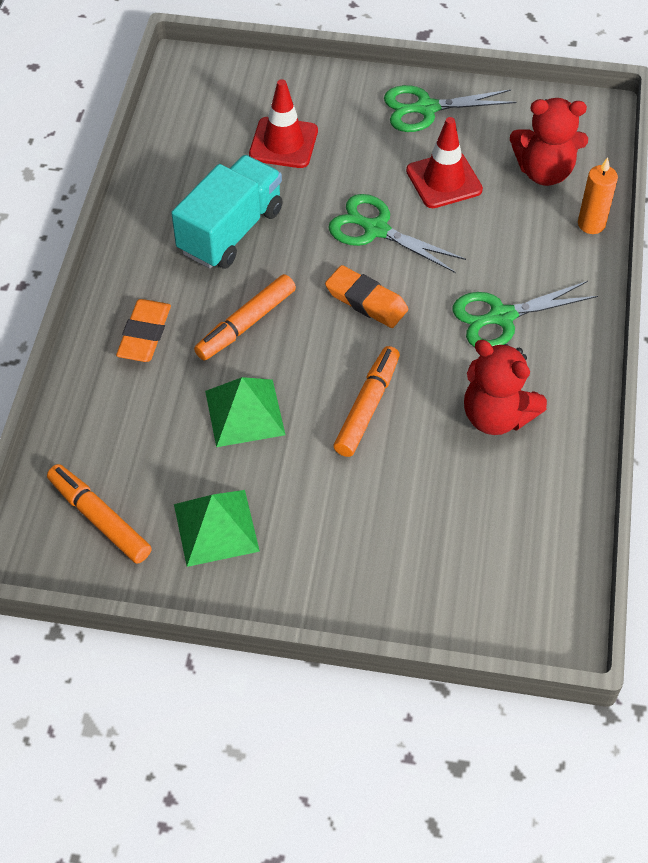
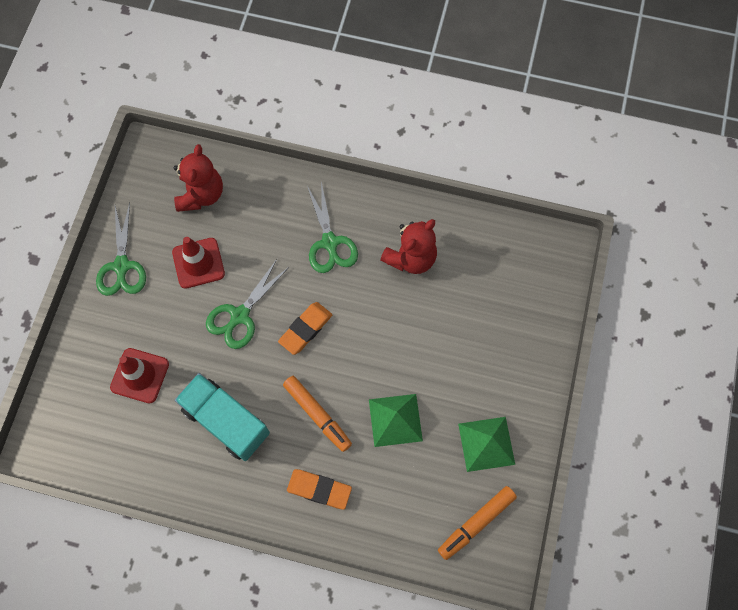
camera: 85 degrees left, 15 degrees up
(367, 407) = (397, 338): orange marker -> none
(591, 224) = (255, 173): orange candle -> none

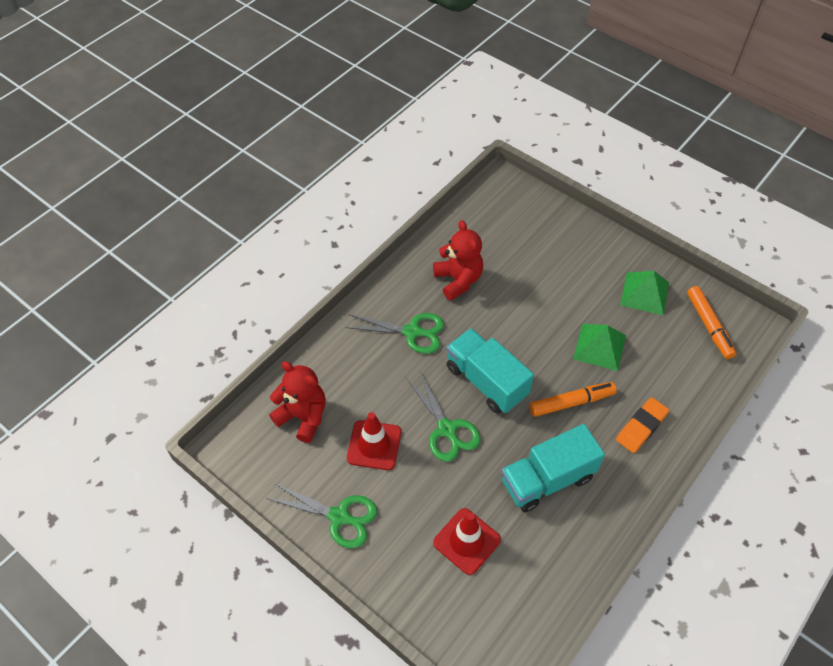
camera: 65 degrees left, 15 degrees down
(305, 329) = (486, 381): orange eraser -> turquoise truck

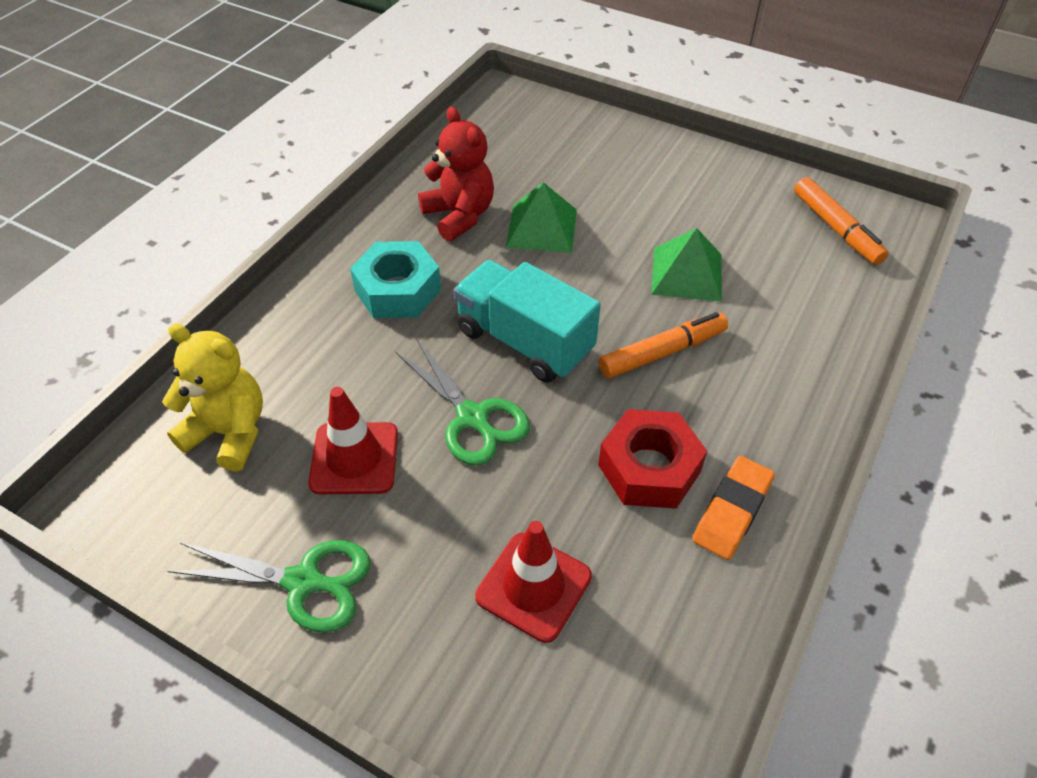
camera: 10 degrees left, 5 degrees down
(303, 417) = (229, 432): red teddy bear -> yellow teddy bear
(412, 332) = (398, 290): green scissors -> turquoise nut
(547, 479) = (649, 468): turquoise truck -> red nut
(641, 427) = (777, 371): orange eraser -> orange eraser (732, 511)
(645, 293) = (734, 200): green pyramid -> green pyramid (542, 228)

